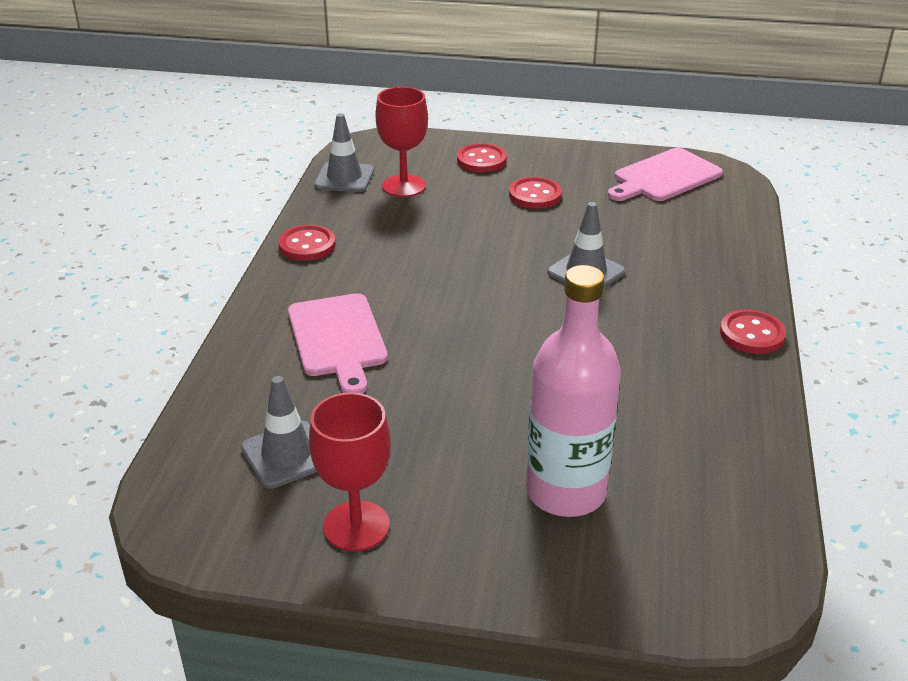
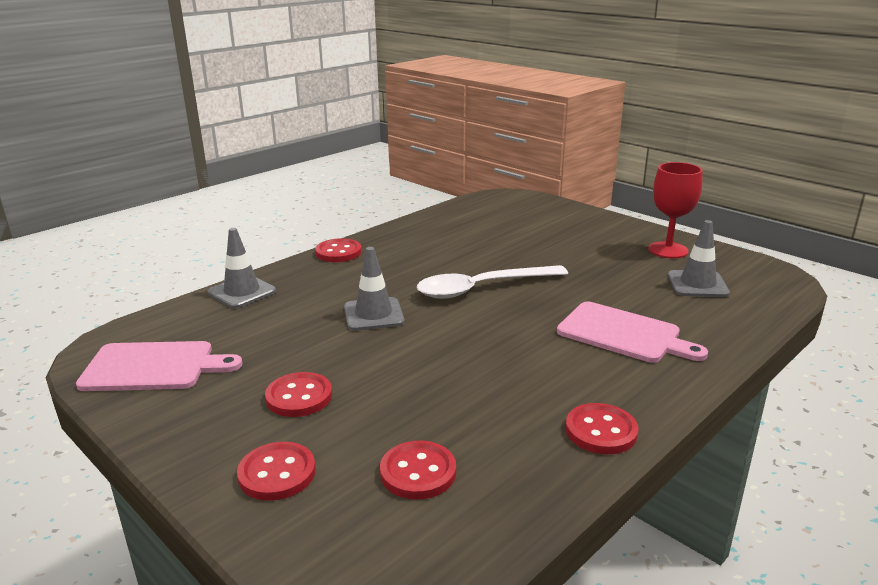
camera: 145 degrees left, 10 degrees down
(338, 339) = (623, 334): pink cutting board -> pink cutting board turned 105 degrees clockwise
(344, 178) = (481, 524): grey traffic cone -> grey traffic cone (242, 292)
(404, 186) = (418, 472): red goblet -> red button
(528, 344) = (482, 288): none -> white spoon
(566, 492) = (543, 233): pink bottle -> none

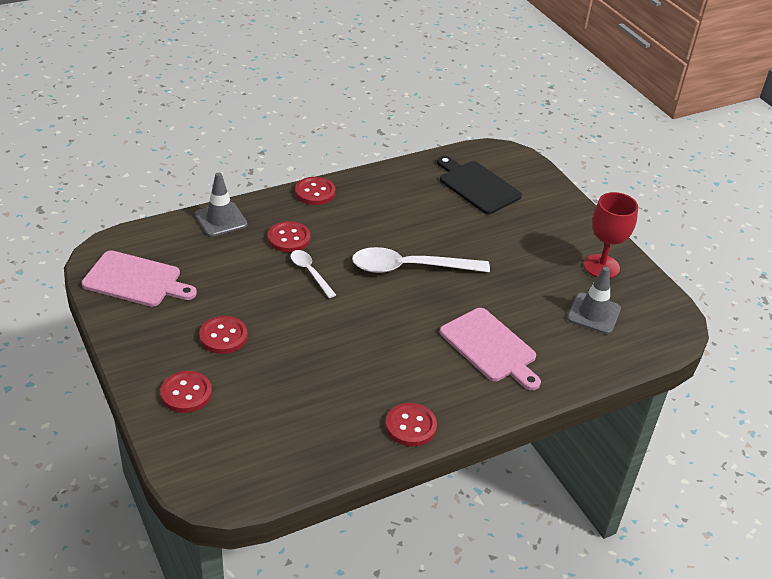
camera: 15 degrees right, 15 degrees up
(373, 314) = (310, 272): grey traffic cone -> white spoon
(418, 472) = (272, 419): red button -> red button (289, 238)
(500, 219) = (477, 186): none -> black cutting board

